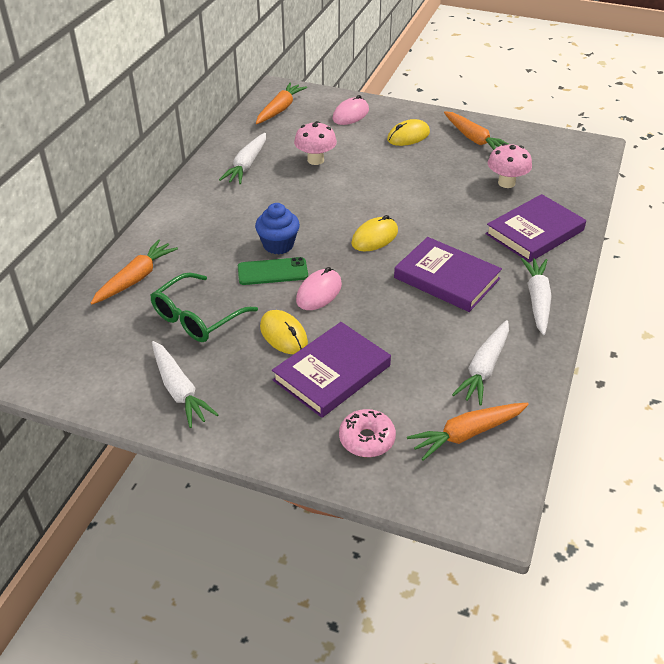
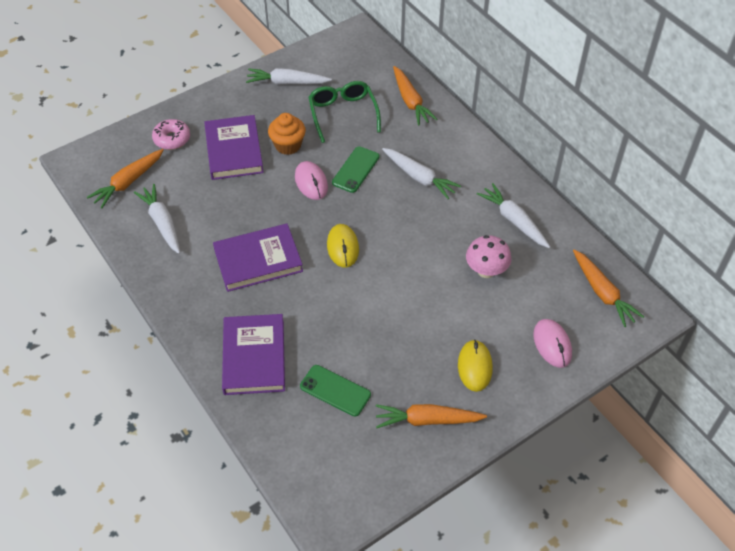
camera: 125 degrees right, 10 degrees up
(278, 245) = (384, 187): blue cupcake -> none
(283, 335) = (288, 145): yellow mouse -> orange cupcake
(467, 434) = (128, 182): orange carrot -> orange carrot turned 150 degrees counterclockwise
(506, 183) = (335, 390): pink mushroom -> green phone
(537, 300) = (185, 297): white carrot -> white carrot (419, 177)

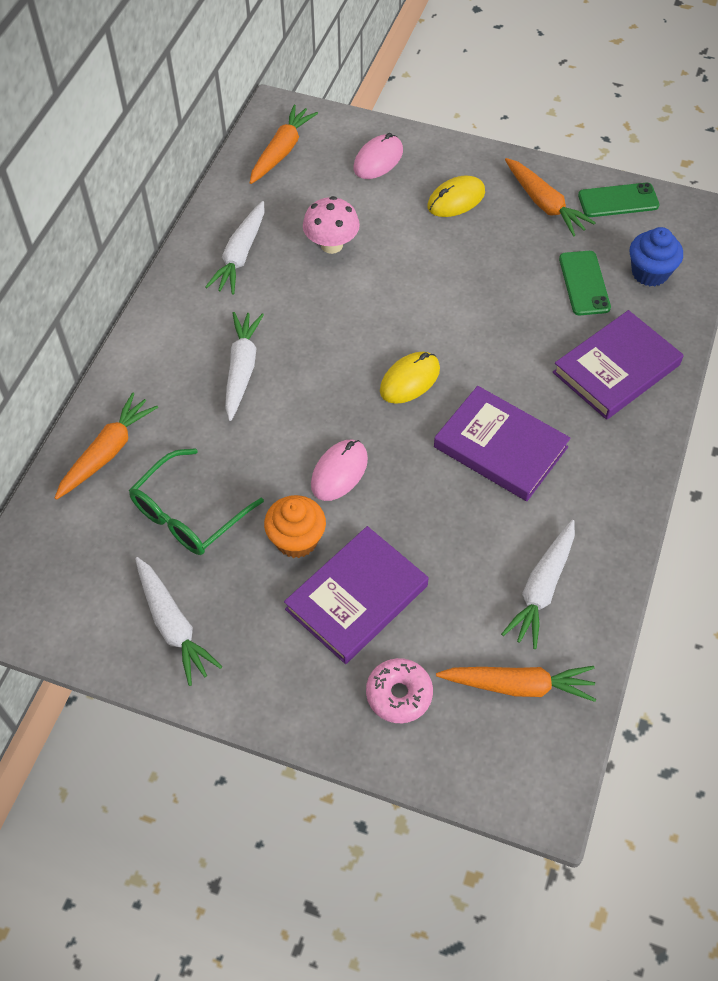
camera: 125 degrees left, 5 degrees up
(309, 439) = (650, 273): none -> blue cupcake
(355, 169) = (280, 439): green phone -> green phone (618, 201)

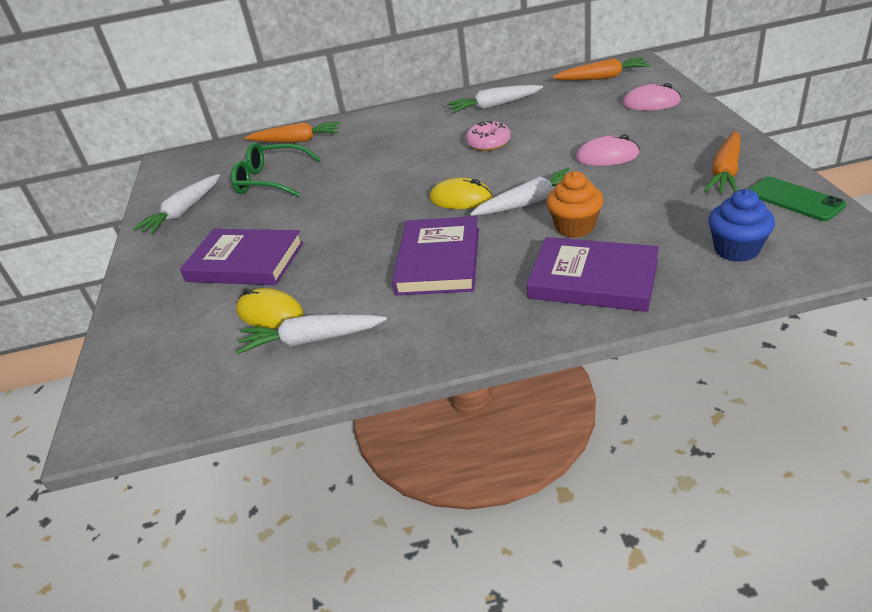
camera: 65 degrees right, 20 degrees down
(242, 369) = (401, 146): white carrot -> white carrot (529, 202)
(296, 540) = (278, 220): orange cupcake -> orange cupcake (574, 227)
(331, 245) = (546, 124): pink mushroom -> none
(339, 472) = (349, 210): pink mouse -> pink mouse (607, 156)
(399, 694) = (169, 314): pink donut -> pink donut (488, 143)
(456, 200) = (663, 141): yellow mouse -> yellow mouse (270, 313)
(518, 685) = (205, 368): orange carrot -> none
(584, 283) = (667, 224): green phone -> none

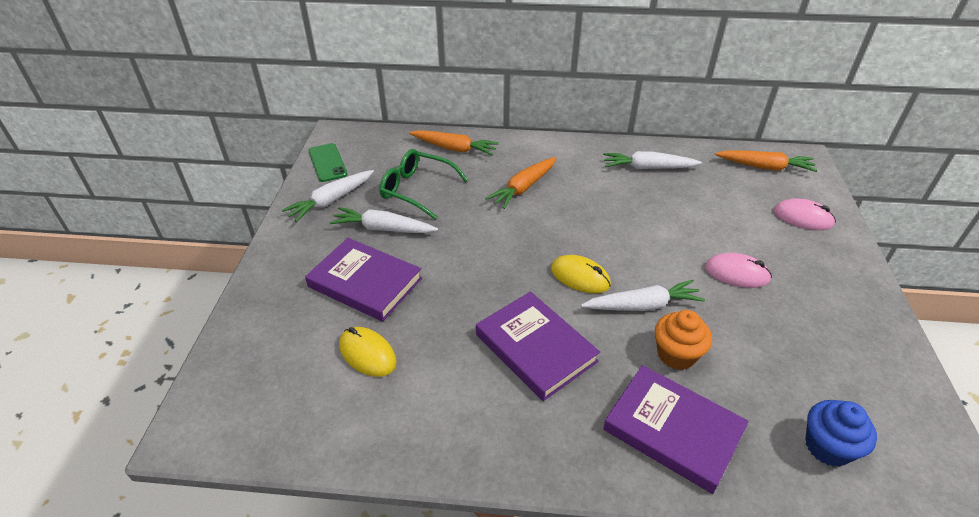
camera: 10 degrees right, 5 degrees up
(311, 340) = (393, 401): white carrot -> white carrot (383, 229)
(438, 260) = (535, 348): purple book -> purple book turned 60 degrees counterclockwise
(488, 143) = (628, 214): pink donut -> none
(725, 172) = (849, 338): orange carrot -> orange carrot (523, 188)
(794, 199) = (910, 402): green phone -> green phone (327, 163)

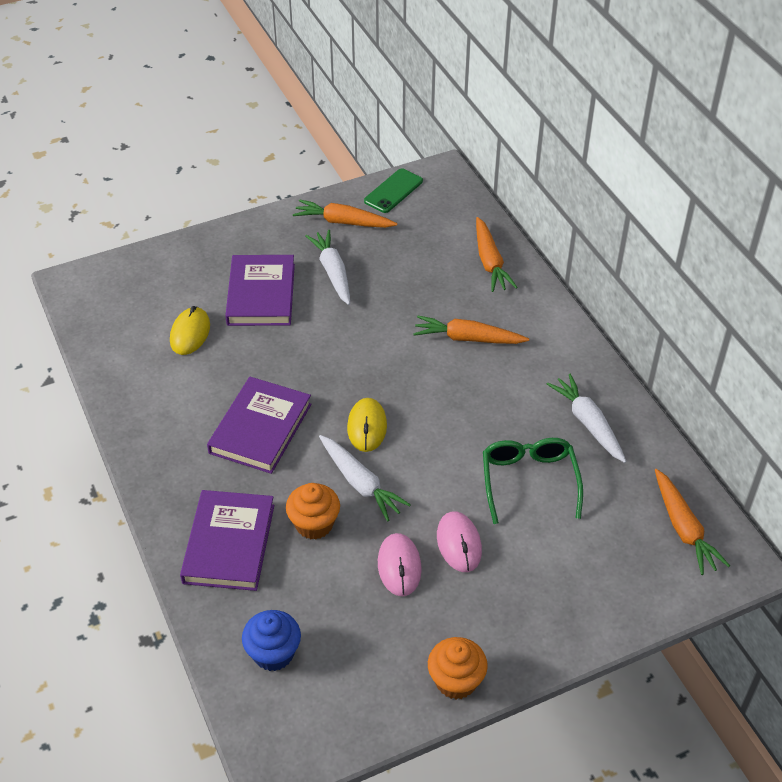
camera: 60 degrees right, 5 degrees up
(331, 200) = (343, 222): white carrot -> orange carrot
(417, 190) = (403, 267): green glasses -> green glasses (529, 481)
(803, 218) = (604, 583): pink mouse -> pink mouse (399, 566)
(883, 330) = (456, 681): none -> orange cupcake

